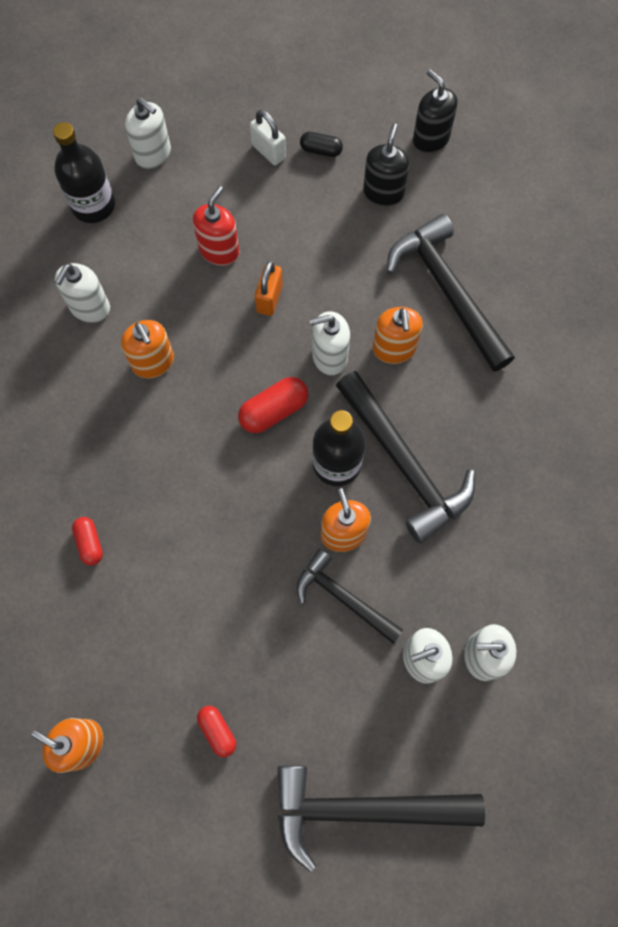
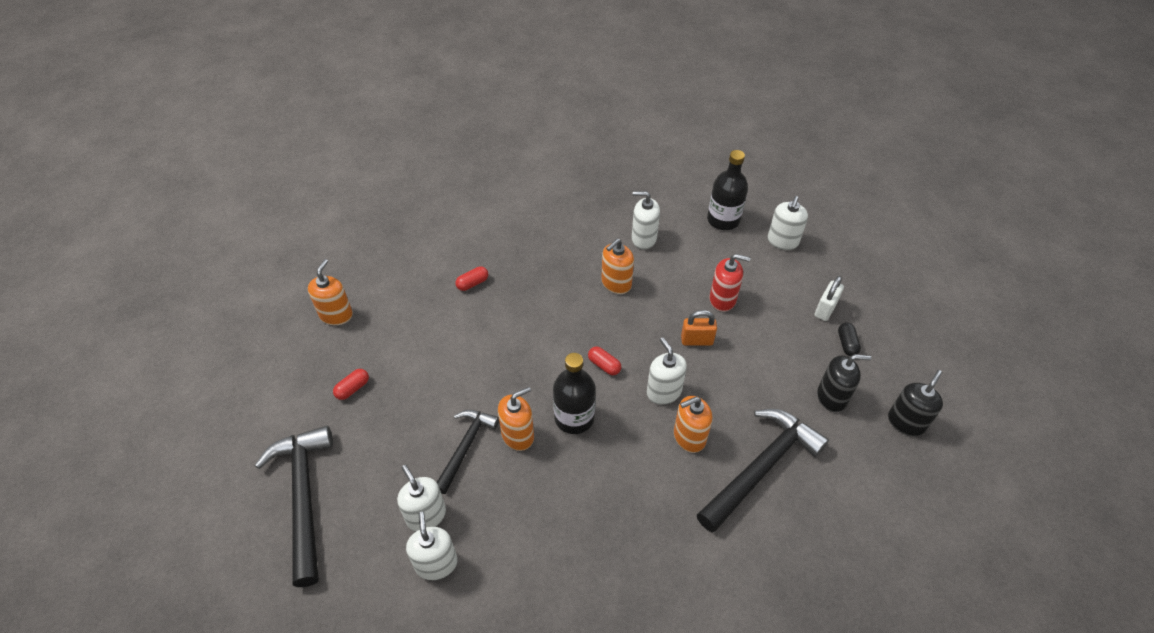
camera: 75 degrees right, 20 degrees down
(274, 411) = (604, 365): red capsule -> red capsule, size x0.63
(404, 463) = (589, 467): black hammer -> none

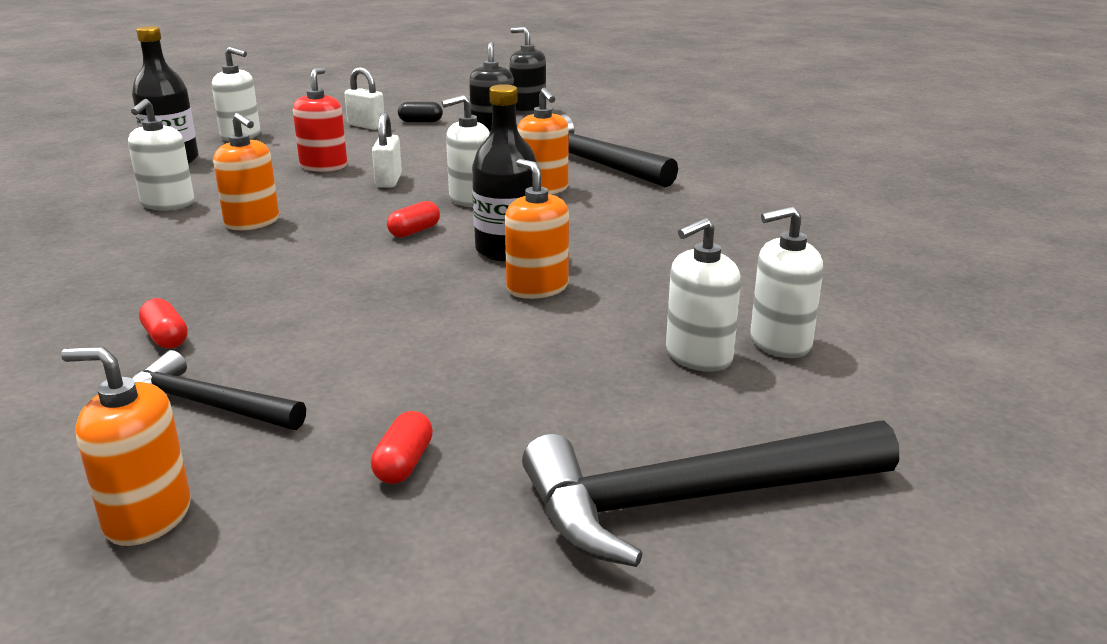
camera: 90 degrees left, 25 degrees down
(353, 388) = (403, 463): red capsule -> red capsule turned 60 degrees clockwise
(465, 447) = (559, 328): black hammer -> black hammer (205, 405)
(696, 340) = (389, 181): orange padlock -> white padlock

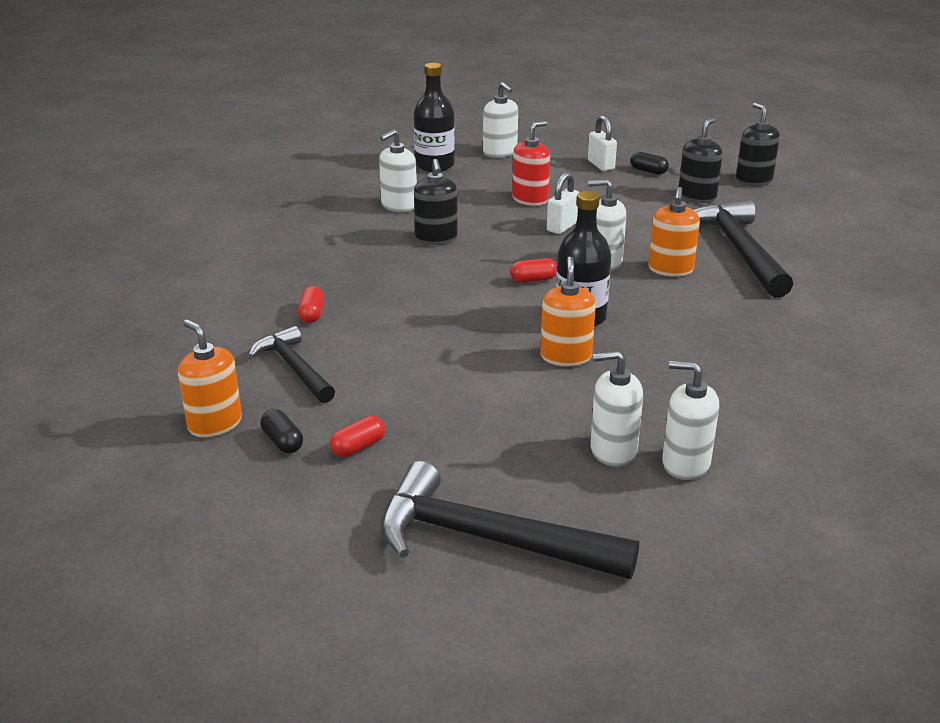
camera: 35 degrees right, 5 degrees up
(252, 222) = (436, 238): orange soap dispenser -> black soap dispenser
(285, 499) = (282, 441): none -> black capsule

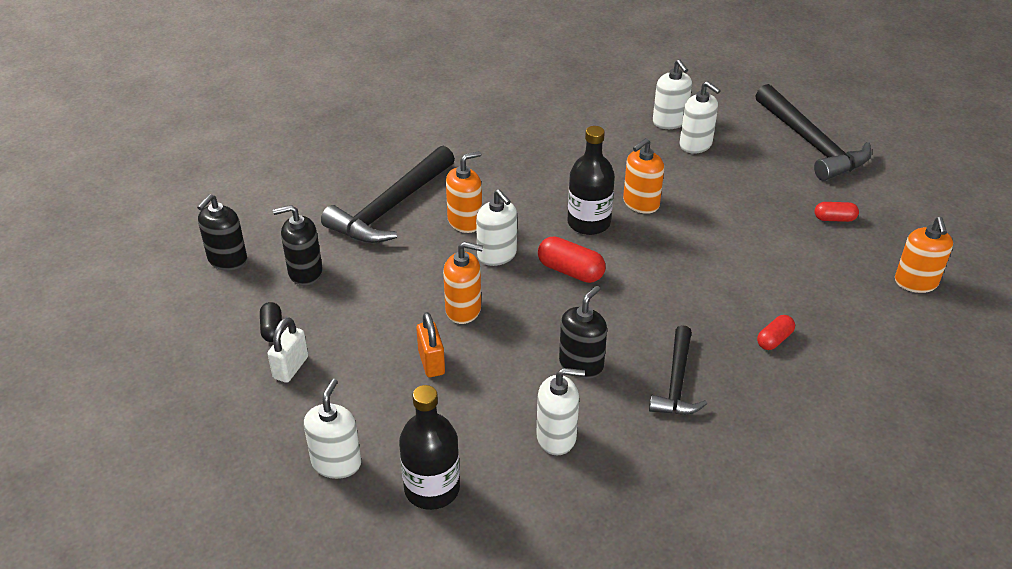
camera: 135 degrees left, 10 degrees up
(282, 441) = (878, 246): black capsule -> none
(294, 368) = (829, 296): black hammer -> black hammer (677, 382)
(530, 199) = (431, 362): red soap dispenser -> orange padlock
(533, 280) = (570, 271): red capsule -> red capsule, size x1.59
(562, 227) = (463, 310): white padlock -> orange soap dispenser

